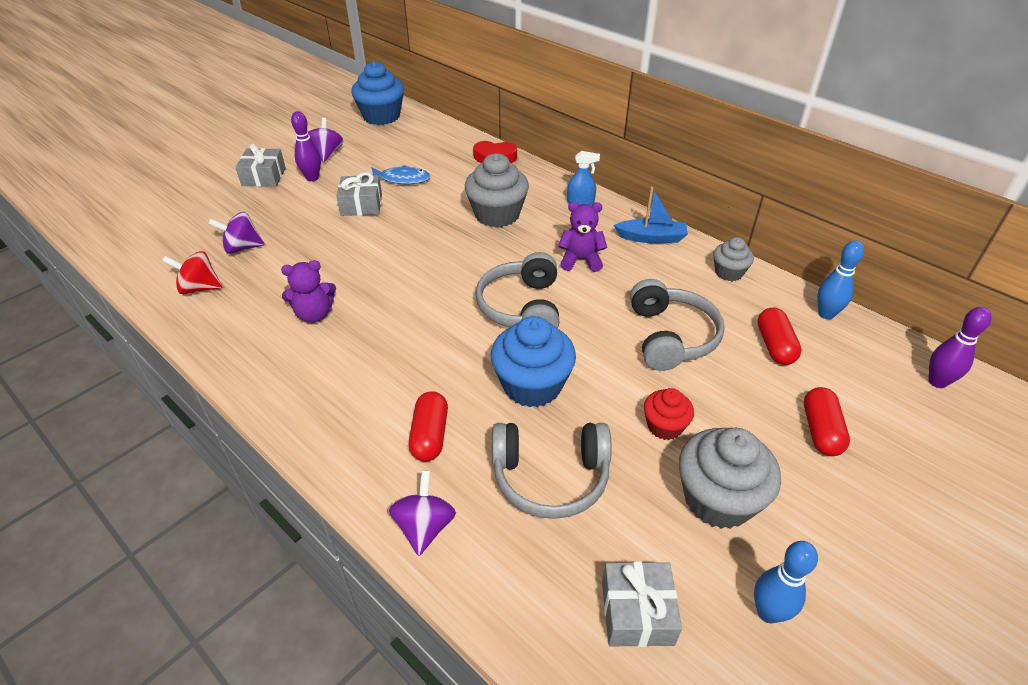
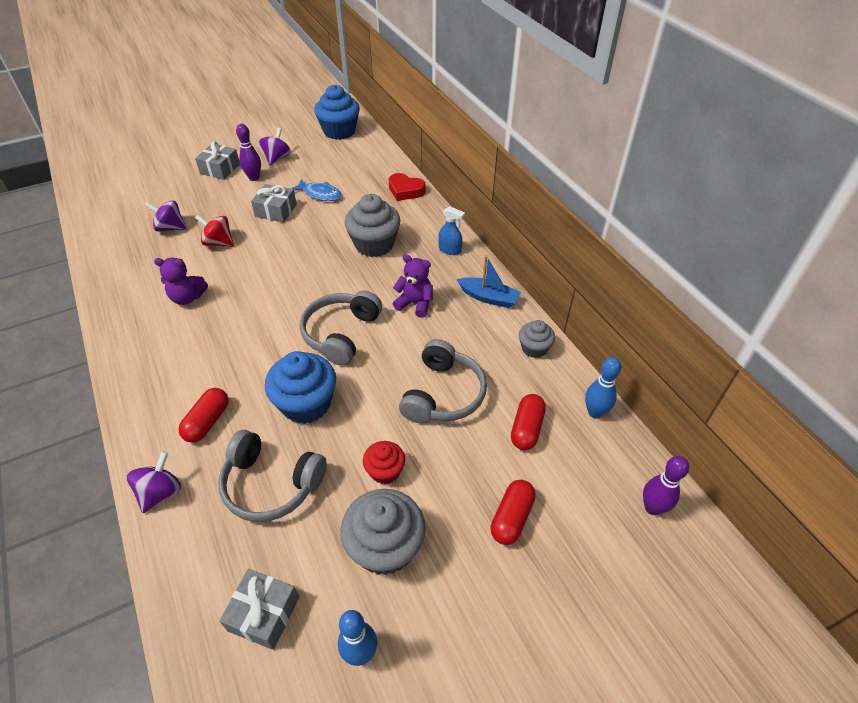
camera: 20 degrees right, 5 degrees up
(199, 288) = (124, 254): red spinning top -> red spinning top (218, 242)

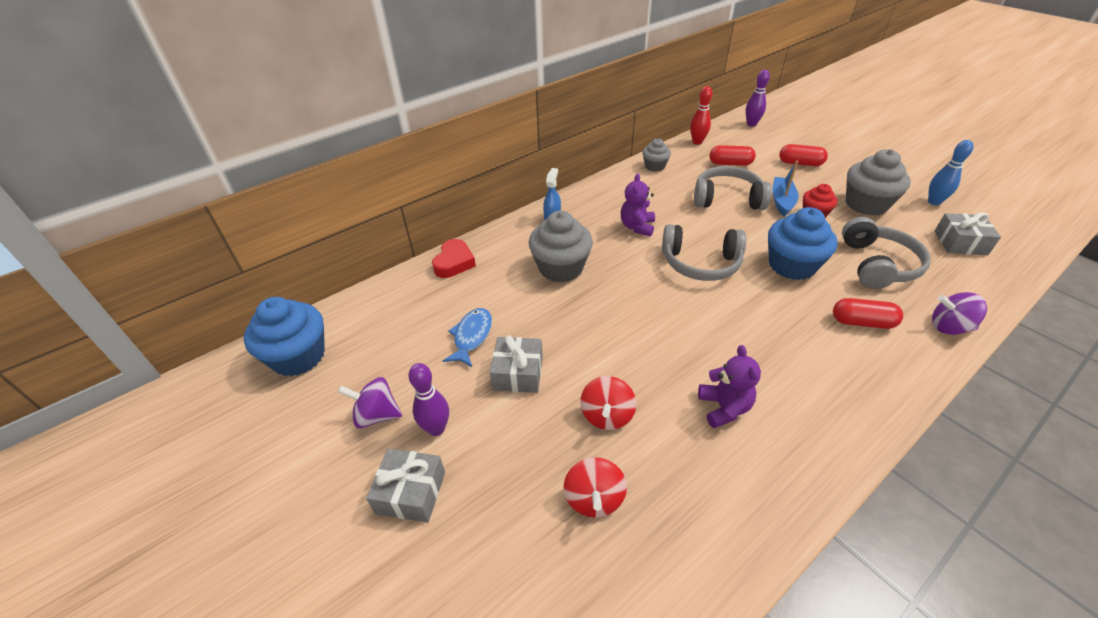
camera: 100 degrees left, 5 degrees down
(170, 228) = (594, 499): purple spinning top -> red spinning top
(489, 297) = (609, 190): blue boat -> blue boat (782, 201)
(595, 412) = (697, 142): blue bowling pin -> red bowling pin

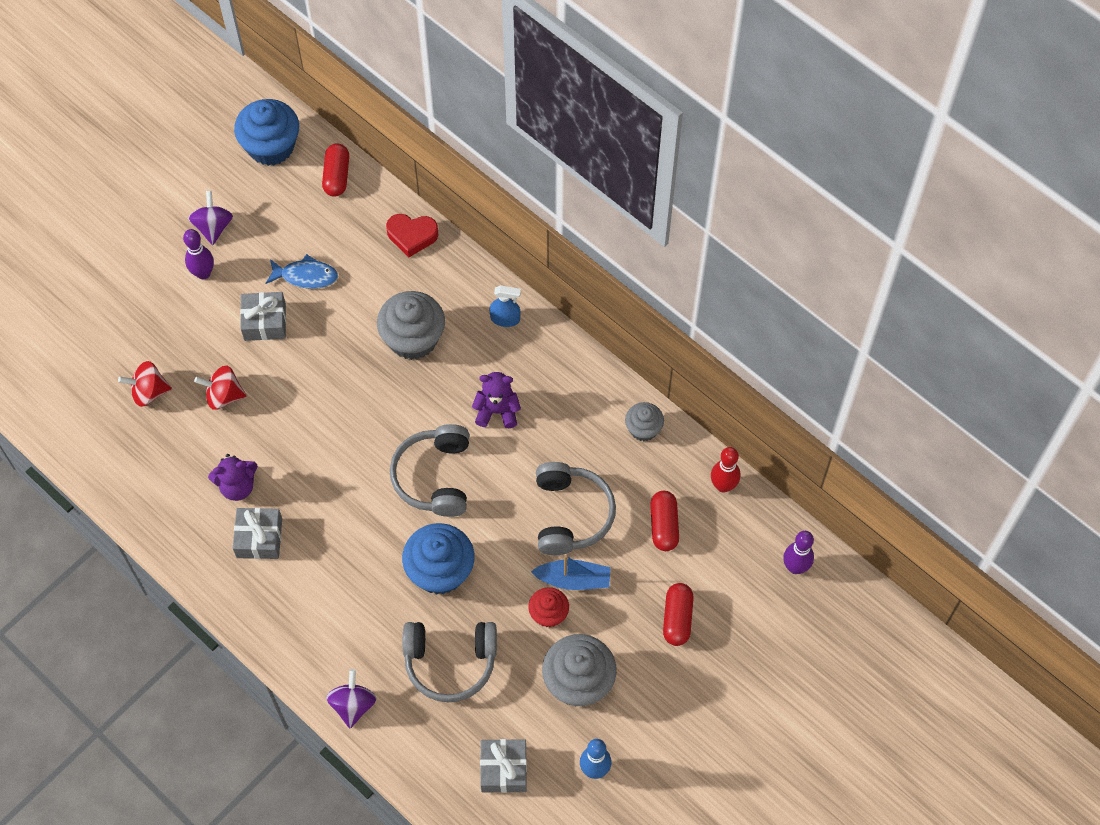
camera: 80 degrees right, 20 degrees up
(411, 492) = (147, 271): grey gift -> grey gift (259, 538)
(862, 322) = (353, 623): red capsule -> red capsule (336, 176)

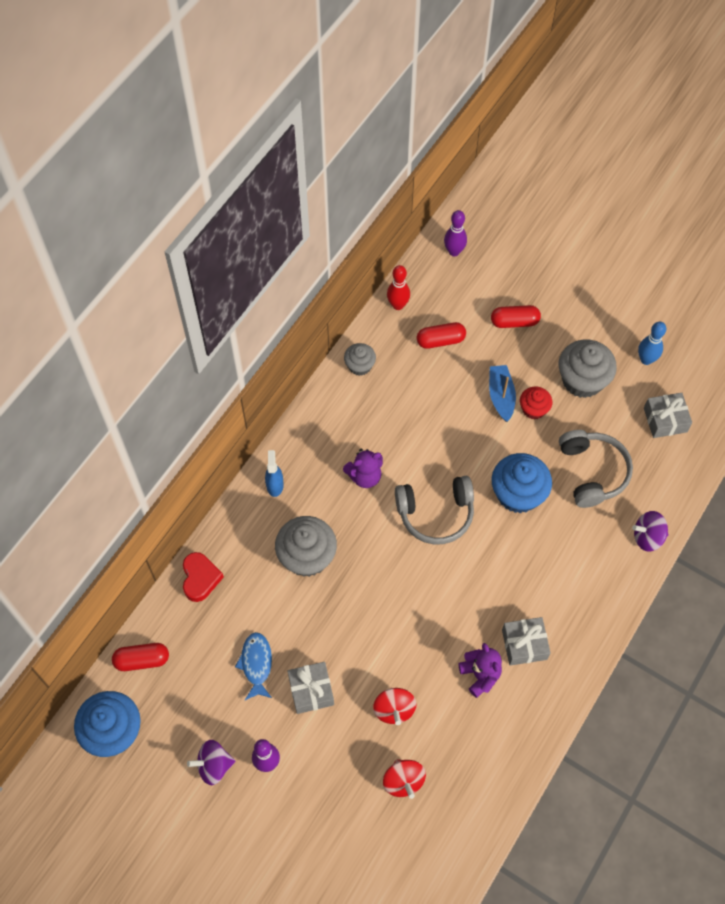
camera: 100 degrees left, 0 degrees up
(497, 411) = (365, 476): purple teddy bear -> purple teddy bear turned 105 degrees counterclockwise
(571, 514) = (446, 406): grey headphones -> none

